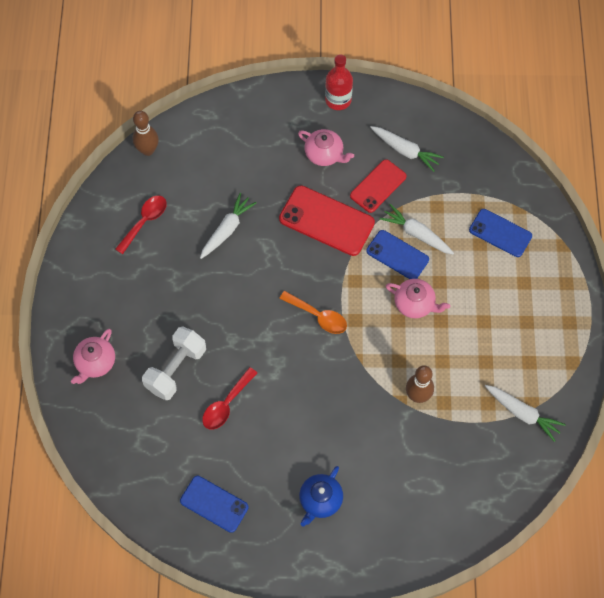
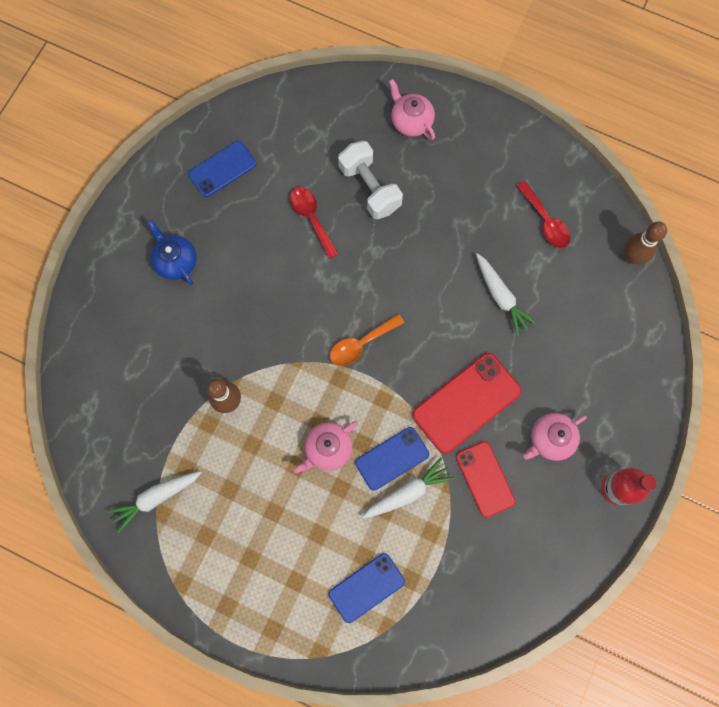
camera: 115 degrees right, 10 degrees up
(405, 151) = (517, 532): white carrot -> none

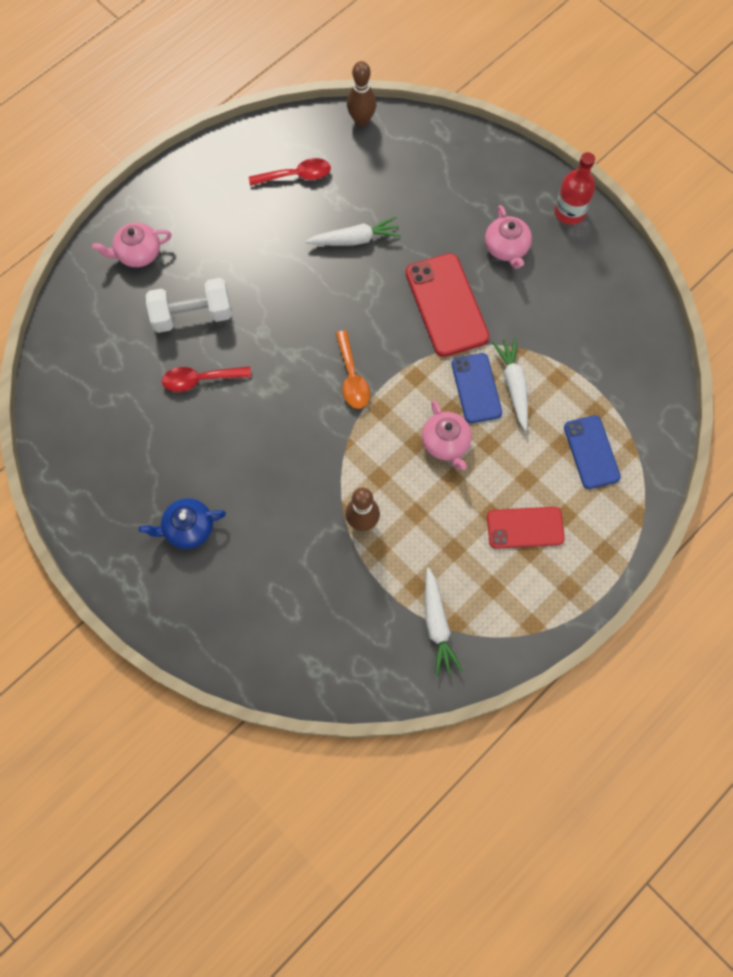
camera: 70 degrees left, 5 degrees down
(222, 169) = (105, 449): blue phone -> none
(485, 479) = (524, 315): red phone -> red phone (525, 527)

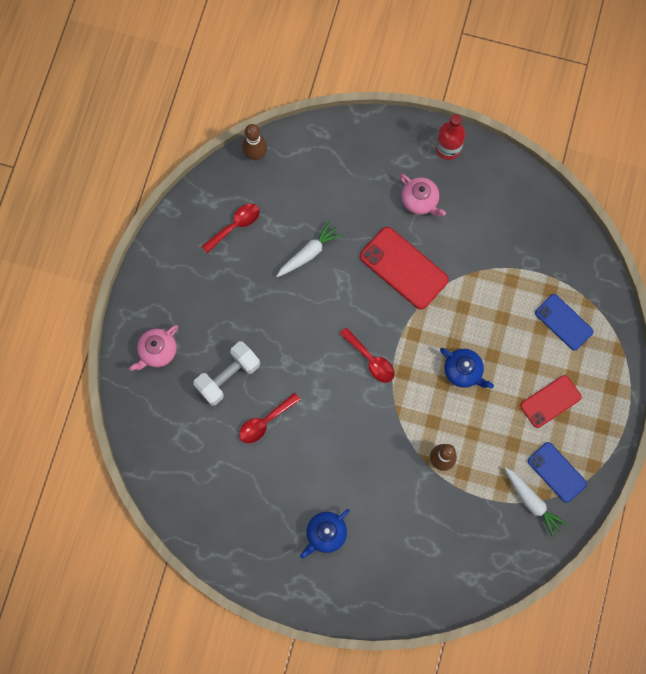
camera: 30 degrees left, 5 degrees up
(352, 377) = (370, 359): orange spoon -> red spoon
(446, 443) = (463, 371): pink teapot -> blue teapot
(476, 388) = (460, 319): blue phone -> blue phone (557, 472)
(513, 385) = (484, 303): white carrot -> none

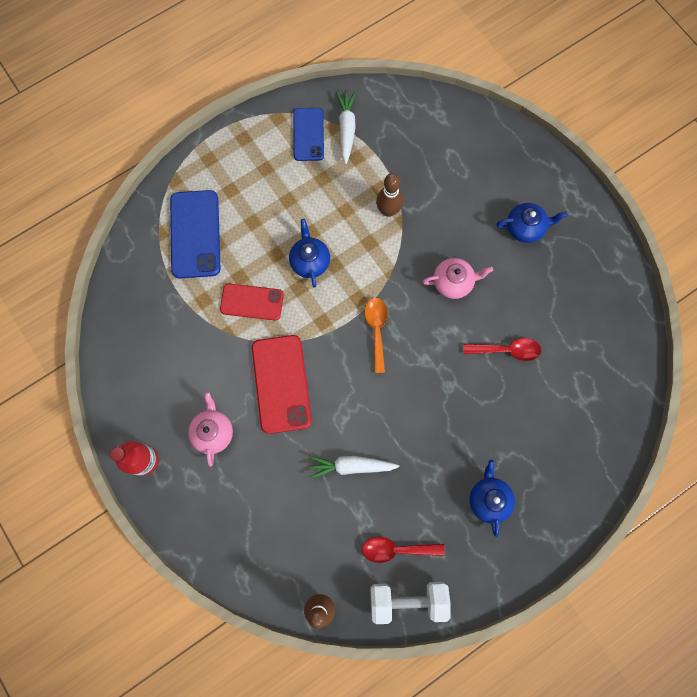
camera: 140 degrees left, 0 degrees up
(157, 351) = (556, 487): pink teapot -> pink teapot (453, 282)
(198, 306) = (488, 499): none -> blue teapot
(228, 376) = (509, 413): white dumbbell -> white dumbbell (407, 599)
(370, 359) = (376, 330): red spoon -> orange spoon
(550, 401) = (264, 185): red phone -> red phone (252, 302)
(563, 322) = (195, 234): blue phone -> blue phone, size x1.53

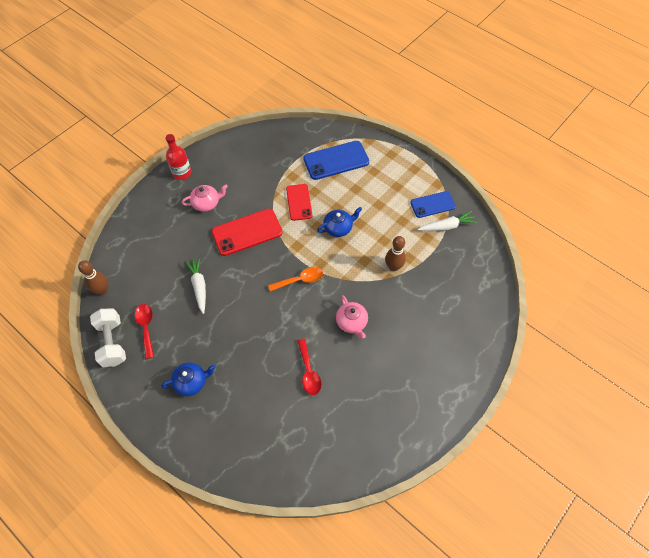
camera: 75 degrees right, 15 degrees down
(525, 227) = (414, 365): blue teapot -> none

